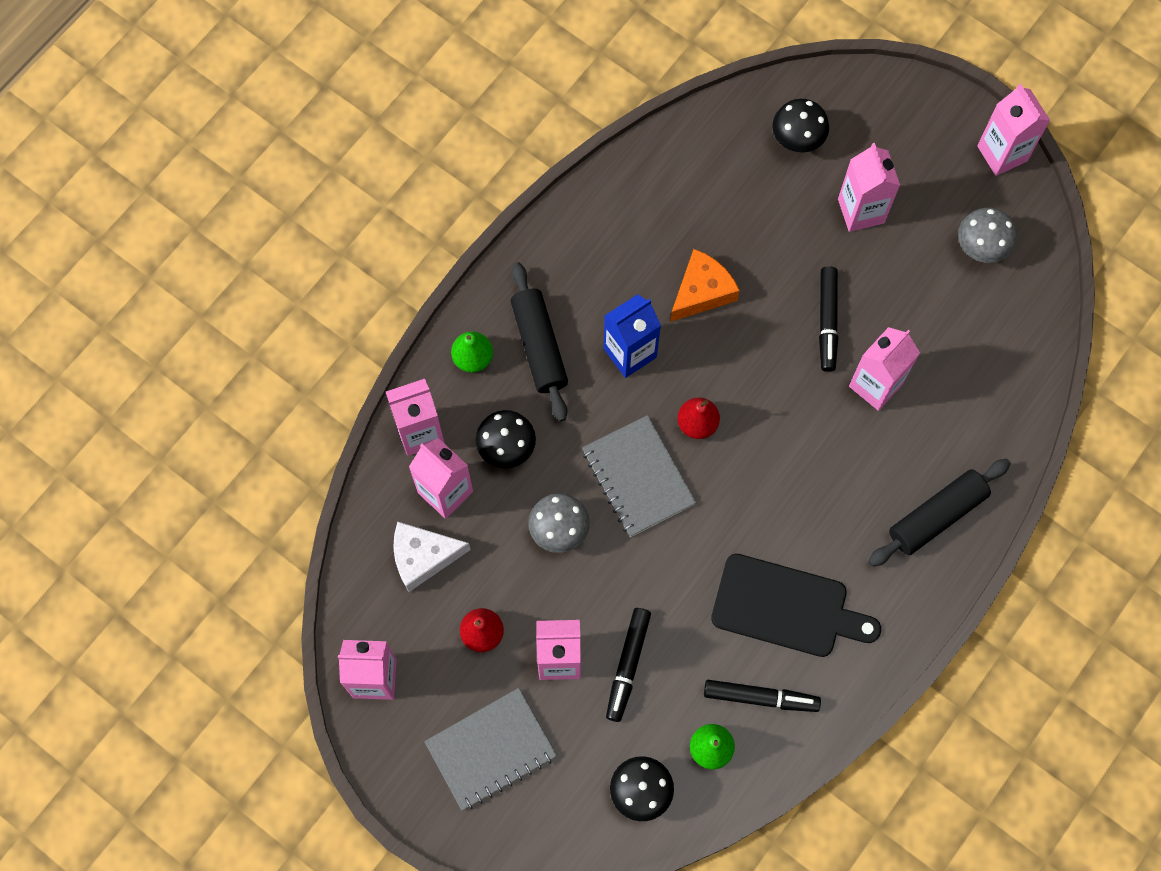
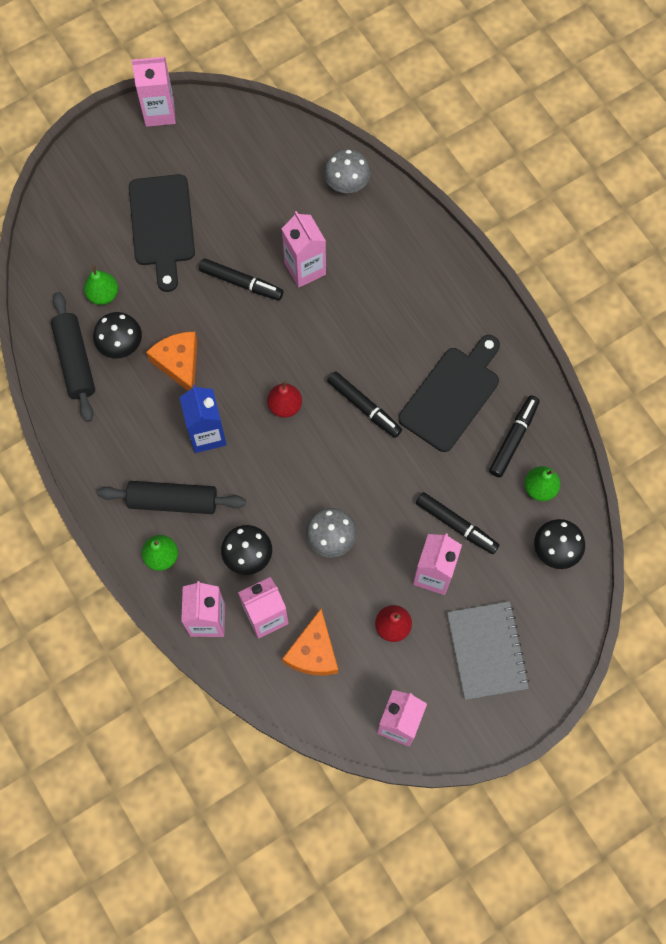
camera: 70 degrees left, 0 degrees up
(423, 557) = (313, 652): white cheese -> orange cheese
(638, 477) = (311, 464): grey notebook -> none
(730, 512) = (364, 407): none -> black marker
(750, 182) = (103, 294): none -> green pear
(797, 139) = (83, 247): black mushroom -> black mushroom (121, 345)
(861, 211) = (162, 225): pink carton -> black cutting board
(936, 516) = (421, 266): black rolling pin -> black rolling pin (75, 361)
(980, 247) = (227, 156): grey mushroom -> grey mushroom (346, 184)

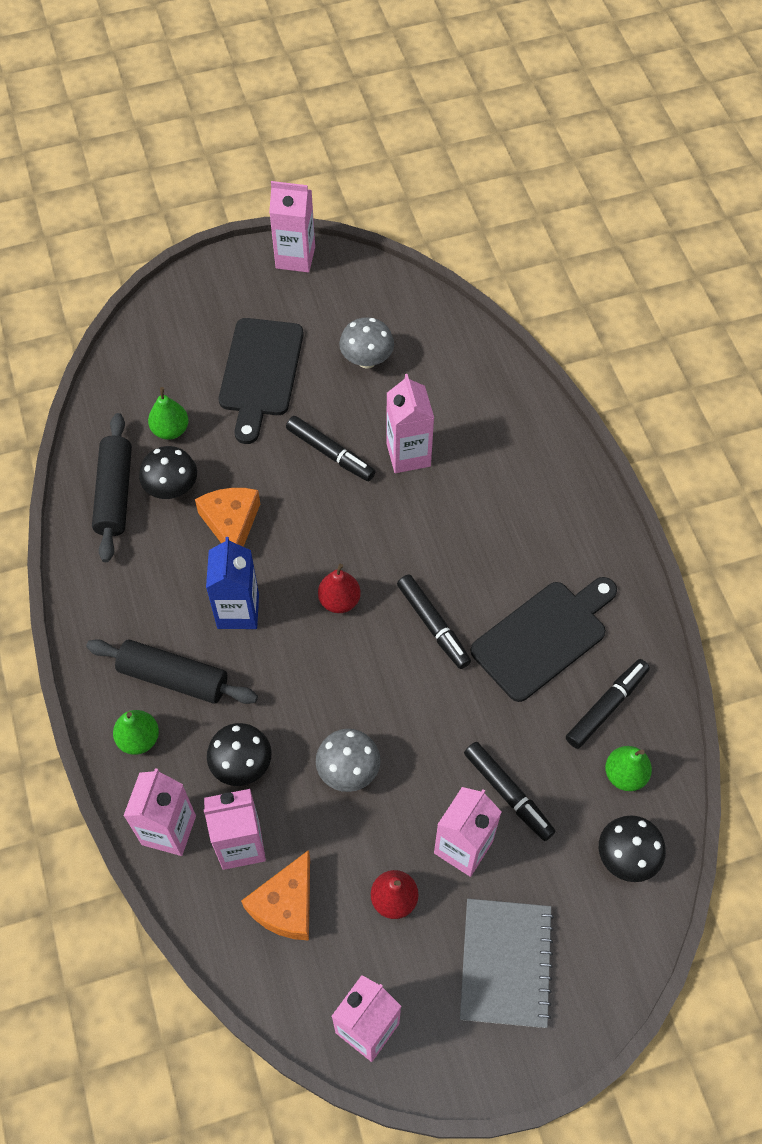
camera: 15 degrees right, 10 degrees down
(346, 184) = (482, 375): grey mushroom -> grey mushroom (367, 360)

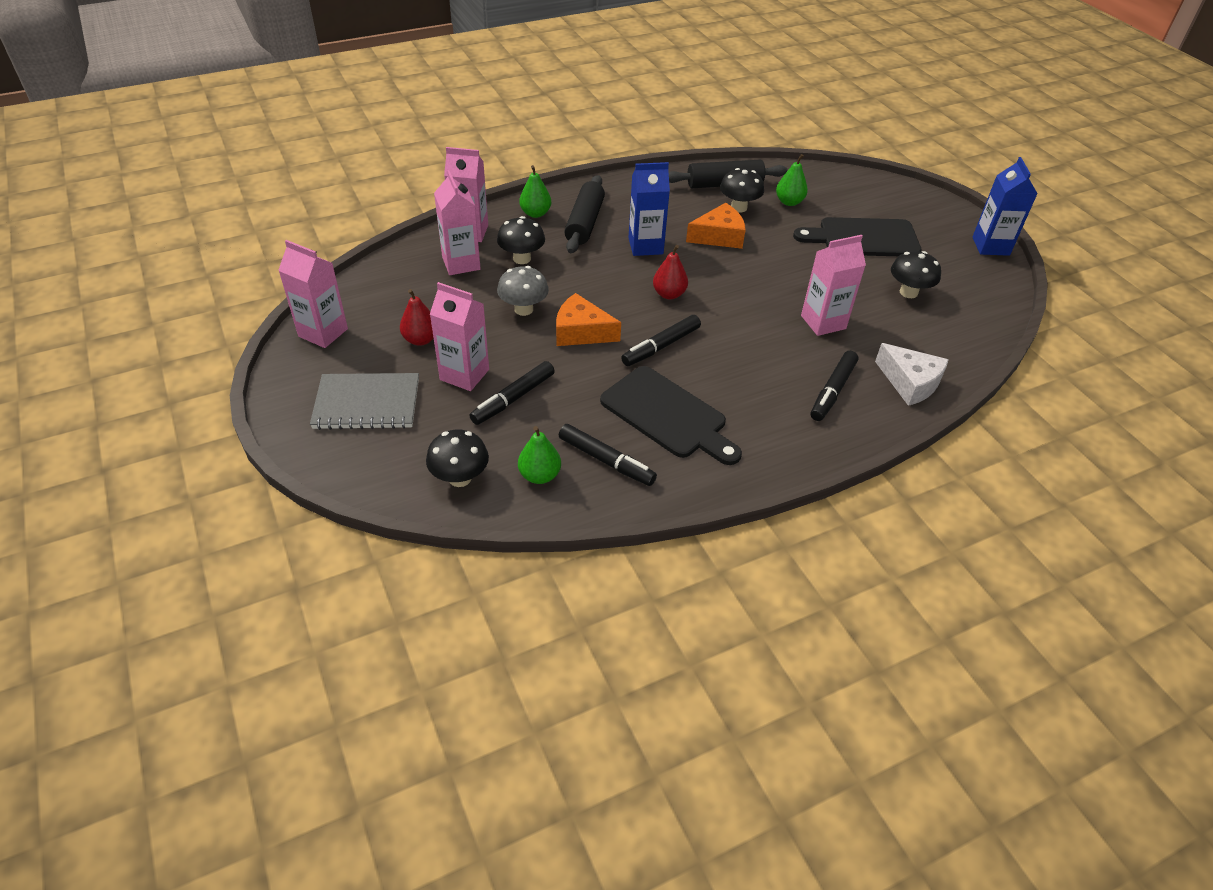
camera: 80 degrees right, 15 degrees down
(286, 905) = (416, 287): orange cheese -> orange cheese (581, 332)
(295, 257) = (990, 246): pink carton -> blue carton
(330, 453) = (804, 279): black marker -> black marker (832, 391)
(367, 360) = (908, 292): grey mushroom -> black mushroom
(510, 403) = (910, 383): none -> white cheese

